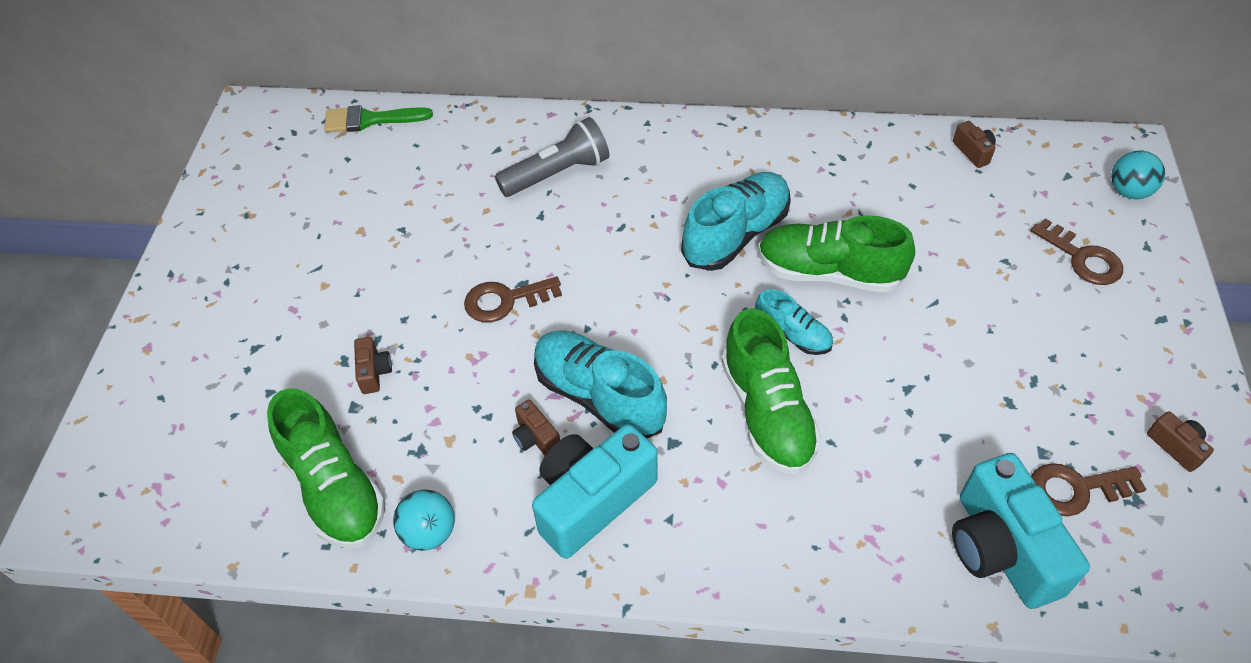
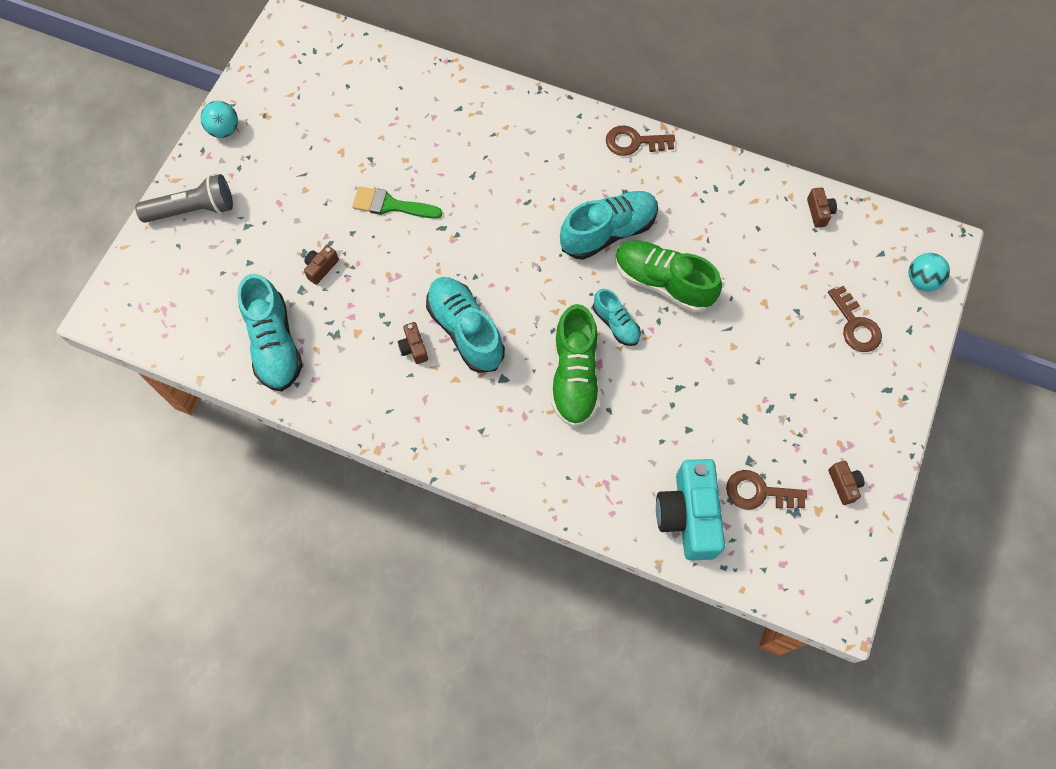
camera: 15 degrees right, 15 degrees up
(334, 488) = (275, 344): green shoe -> turquoise shoe
(370, 120) = (373, 55): green brush -> green brush (391, 205)
(374, 372) = (321, 268): brown camera -> brown camera turned 150 degrees counterclockwise
(429, 532) = (326, 393): turquoise ball -> turquoise ball (224, 130)
(505, 300) = (425, 238): brown key -> brown key (634, 142)
(557, 173) = (496, 142): grey flashlight -> grey flashlight (193, 210)
(592, 500) = (436, 402): turquoise camera -> none

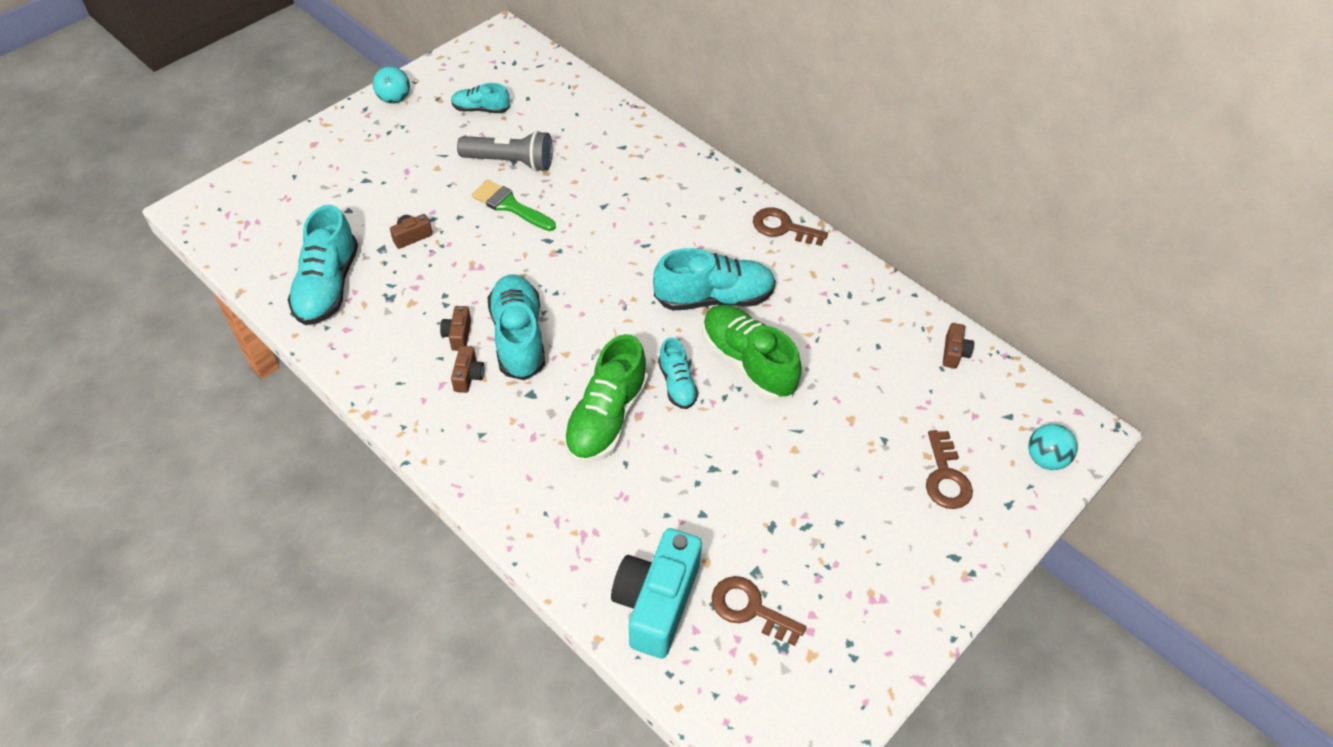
camera: 20 degrees right, 15 degrees down
(193, 210) = (326, 152): grey flashlight -> grey flashlight (510, 162)
(311, 113) = (481, 109): none -> turquoise shoe
(843, 484) = (855, 639): brown camera -> brown camera (468, 376)

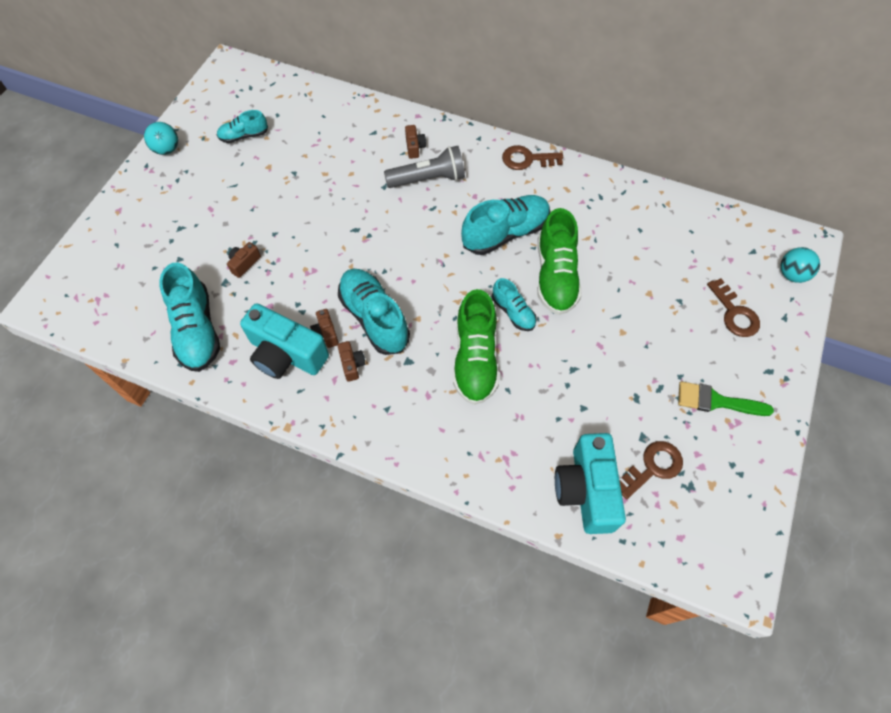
camera: 20 degrees left, 10 degrees up
(405, 342) = (286, 354): none -> turquoise camera
(510, 162) = (291, 173): grey flashlight -> grey flashlight (428, 179)
(510, 205) = (310, 210): green brush -> green brush (716, 401)
(747, 362) = (555, 276): green shoe -> green shoe turned 120 degrees counterclockwise
(750, 608) = (653, 467): brown key -> brown key turned 135 degrees clockwise
(954, 353) = (694, 216): brown camera -> brown camera (414, 147)

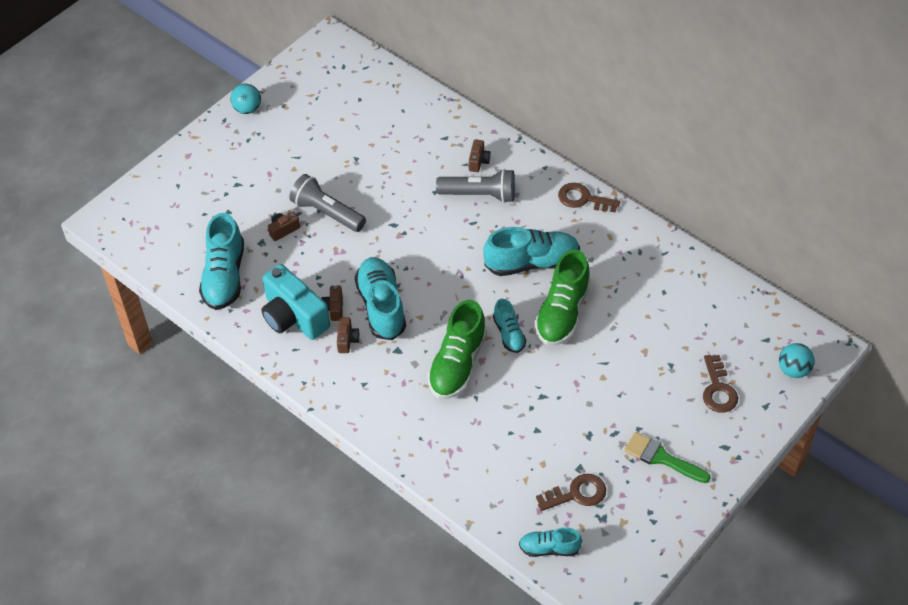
camera: 20 degrees right, 10 degrees down
(244, 136) = (321, 113): turquoise shoe -> turquoise shoe (549, 548)
(283, 234) = (327, 213): none -> grey flashlight
(586, 490) = (509, 494): turquoise camera -> none

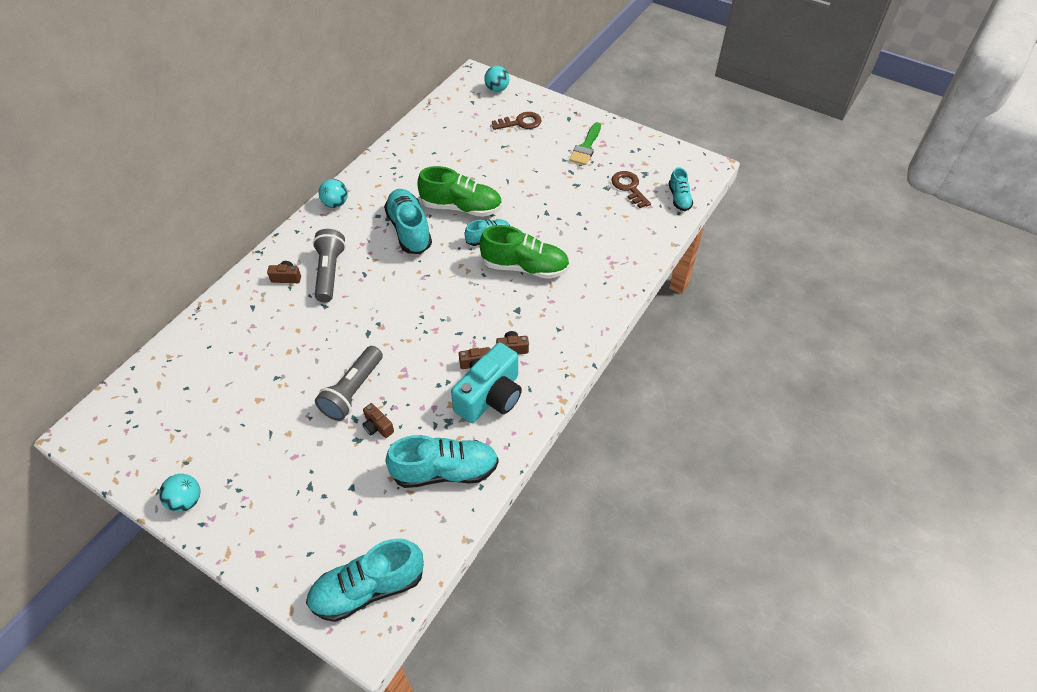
camera: 100 degrees left, 0 degrees up
(381, 306) = (469, 328): turquoise shoe -> turquoise shoe (368, 588)
(583, 199) = (335, 203): brown key -> turquoise ball

